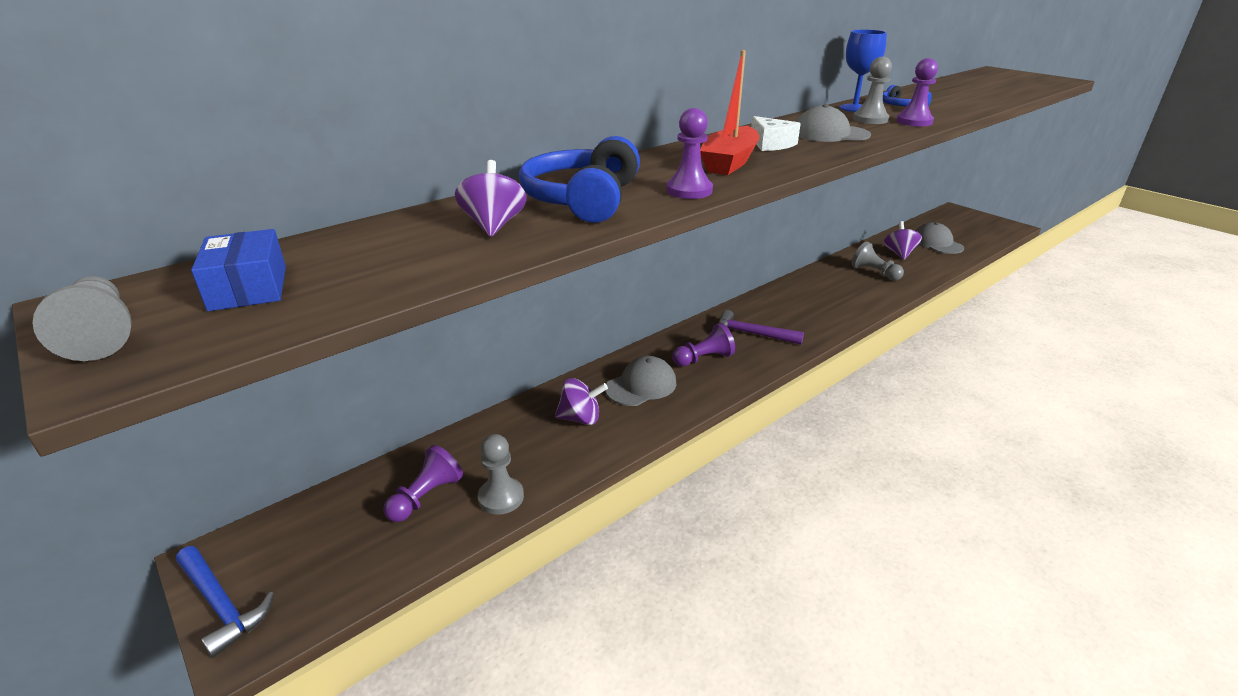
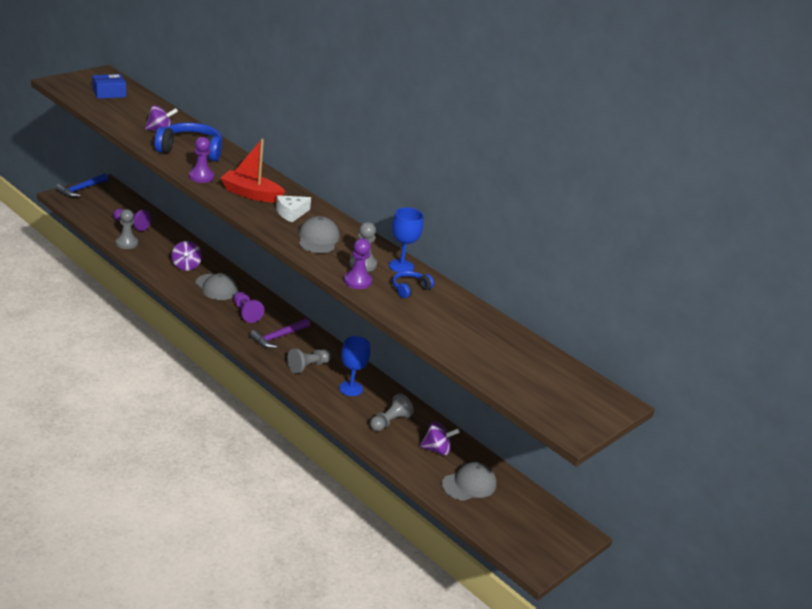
camera: 80 degrees right, 0 degrees up
(101, 334) = (81, 78): grey pawn -> grey pawn (308, 366)
(752, 334) = (278, 337): purple hammer -> purple hammer turned 150 degrees counterclockwise
(831, 291) = (351, 388): none -> blue goblet

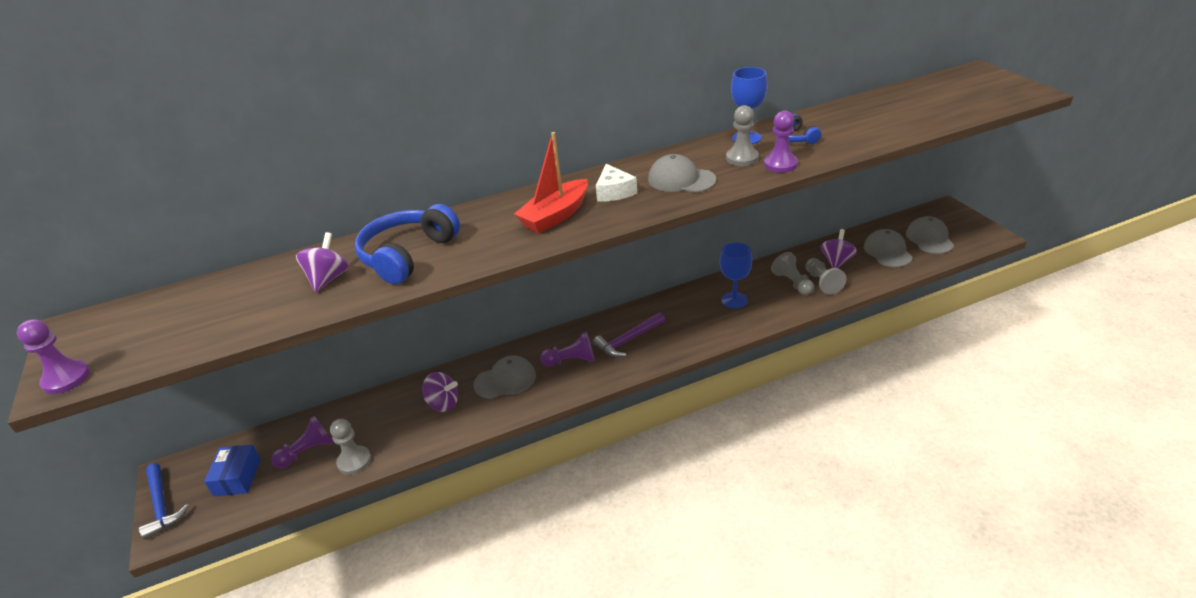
camera: 60 degrees left, 5 degrees up
(109, 93) = (154, 324): blue box -> blue box (237, 477)
(201, 176) = (492, 251): purple pawn -> purple pawn (66, 379)
(278, 337) = (628, 340): purple hammer -> purple hammer turned 75 degrees clockwise
(308, 366) = (690, 325): grey pawn -> grey pawn (822, 283)
(507, 516) = (929, 238): none -> grey cap

